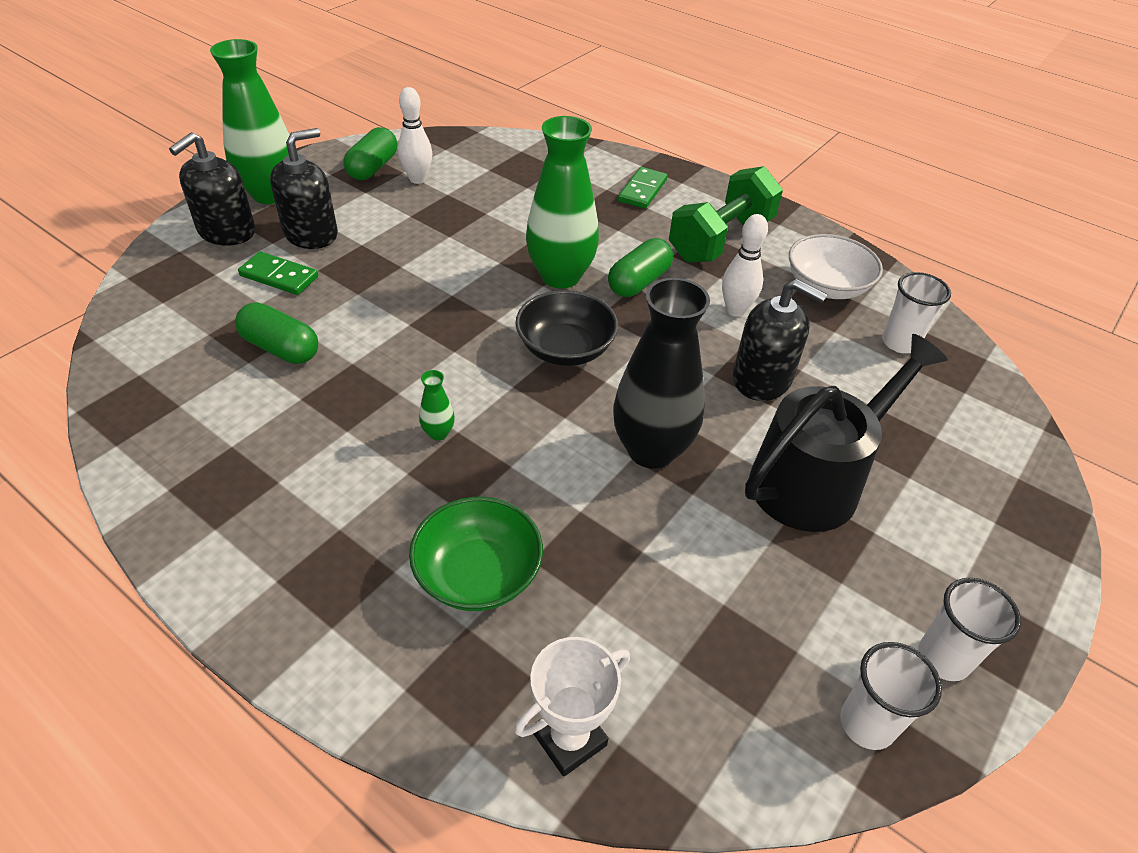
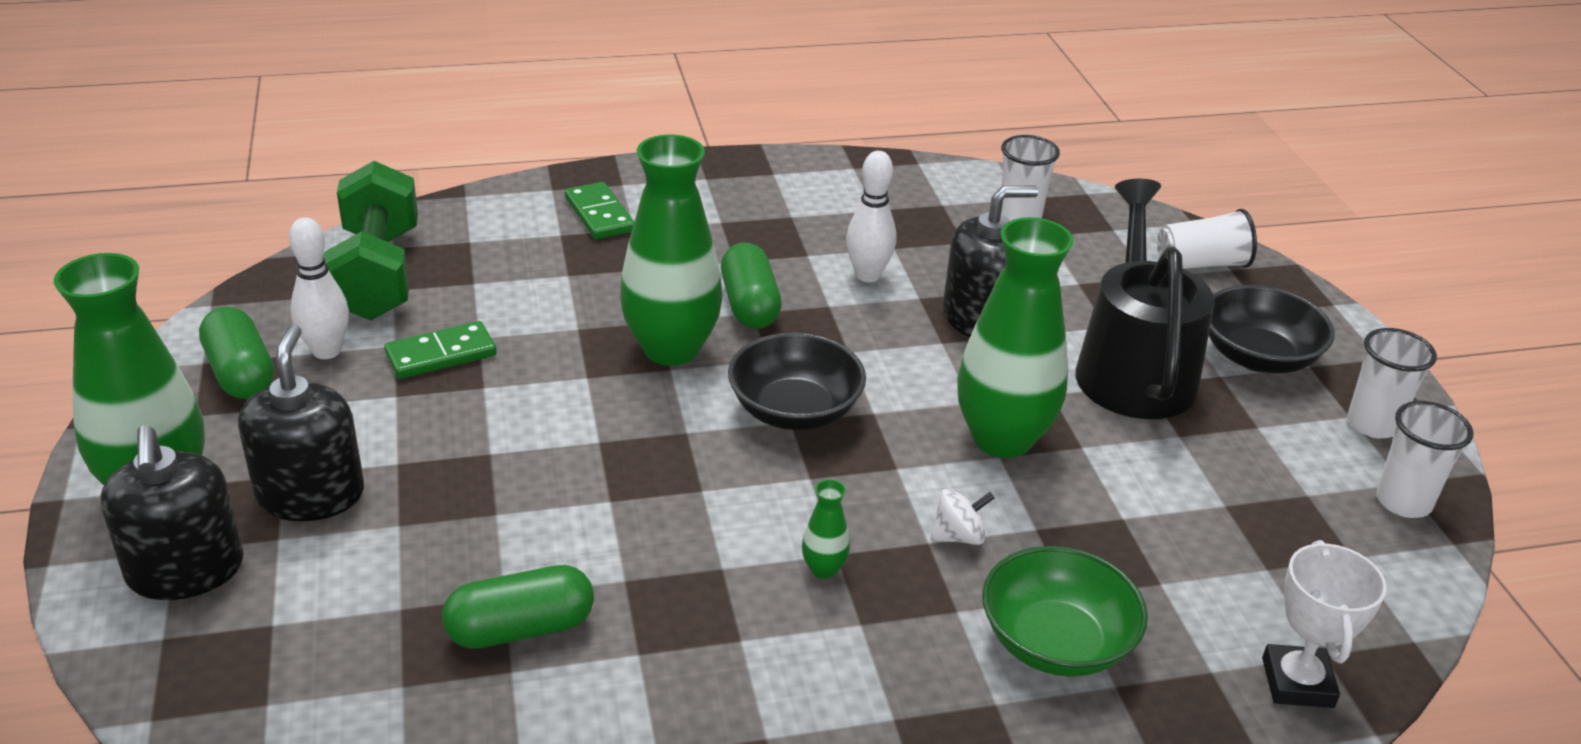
camera: 50 degrees left, 10 degrees down
(279, 276) = (365, 565): green domino -> green domino (441, 354)
(531, 477) = (958, 536): none -> white spinning top
(651, 450) = (1002, 439): black vase -> green vase
(721, 239) = (750, 218): green dumbbell -> green dumbbell (377, 274)
(826, 287) = (899, 207): white bowl -> none
(929, 544) = (1258, 357): none -> black bowl
(997, 458) = (1201, 264): none -> white cup

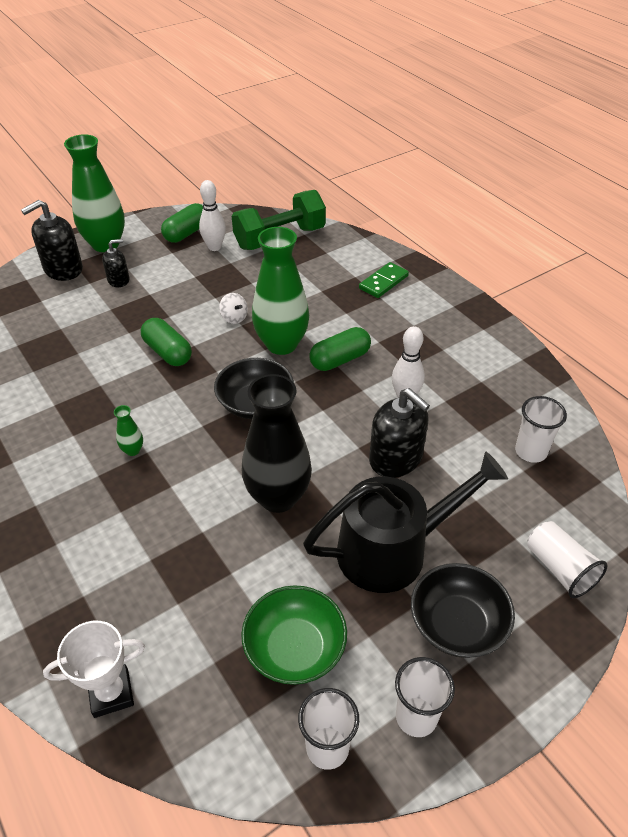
camera: 70 degrees right, 10 degrees up
(310, 495) = (118, 280): black soap dispenser -> black soap dispenser, size x0.58
(441, 354) = (231, 277): green domino -> none
(520, 628) = (58, 364): green capsule -> green capsule (168, 352)
(958, 536) = (180, 498): white spinning top -> white spinning top (234, 318)
(1002, 439) = (278, 497): green vase -> black vase
(1055, 642) = (109, 560): green bowl -> green bowl (295, 648)

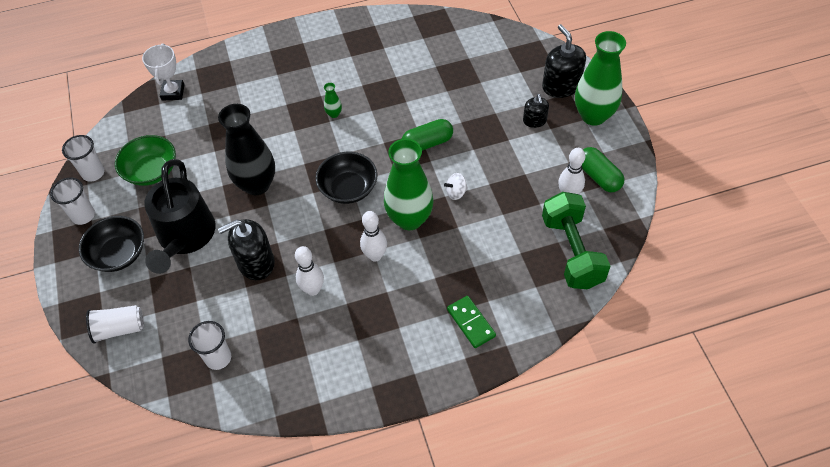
camera: 110 degrees right, 10 degrees up
(340, 359) = (375, 256): green capsule -> white bowling pin

